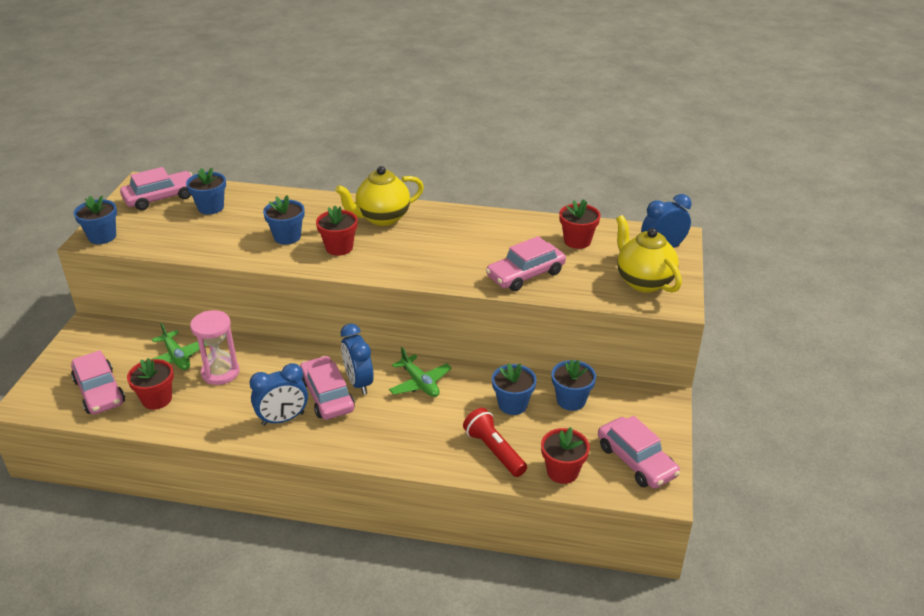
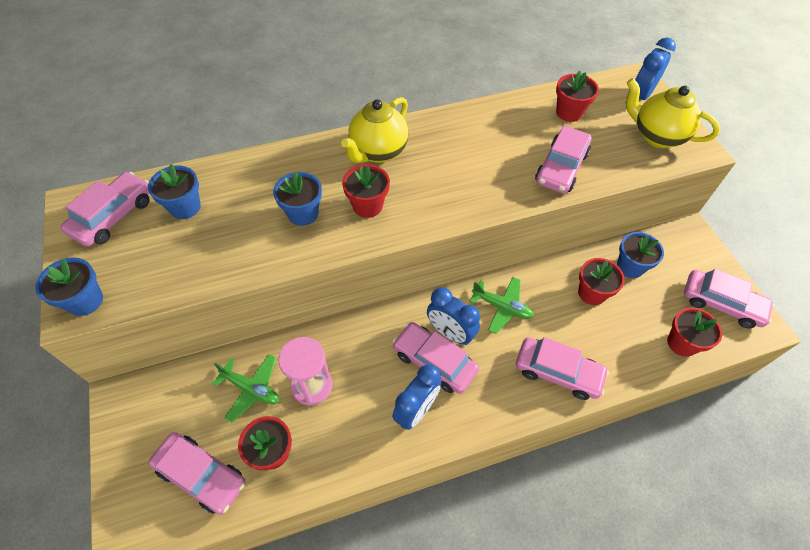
camera: 30 degrees left, 20 degrees up
(424, 444) = (557, 372): none -> pink car
(494, 451) = (617, 349): red flashlight -> none
(512, 404) = (591, 293): blue flower pot -> red flower pot

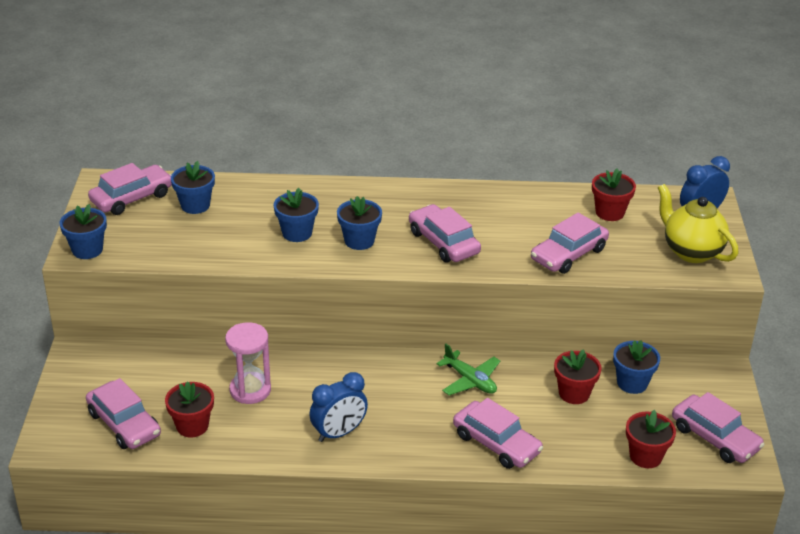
camera: 20 degrees right, 20 degrees down
(251, 389) = (194, 378): green plane -> none
(367, 206) = (359, 241): red flower pot -> blue flower pot
(378, 152) = (392, 203): yellow teapot -> none
(434, 361) = (376, 403): pink car -> pink car (443, 242)
(450, 333) = (405, 386): blue clock -> none

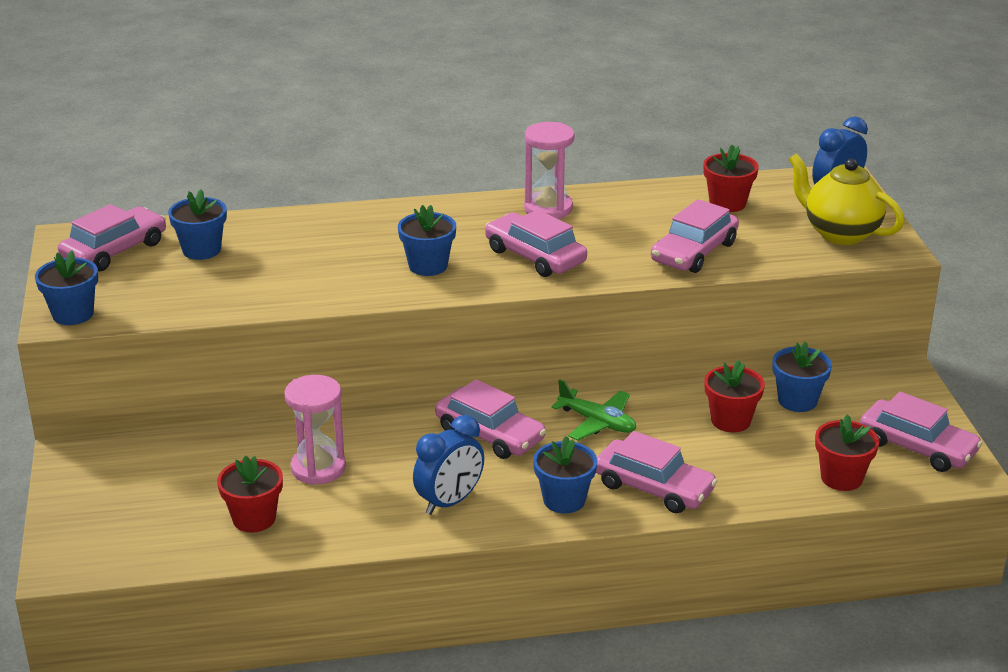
camera: 10 degrees left, 5 degrees down
(124, 424) = (161, 528): pink car -> pink car (489, 434)
(297, 233) = (345, 266): blue flower pot -> blue flower pot (564, 500)
(467, 200) = (548, 208): none -> pink hourglass

